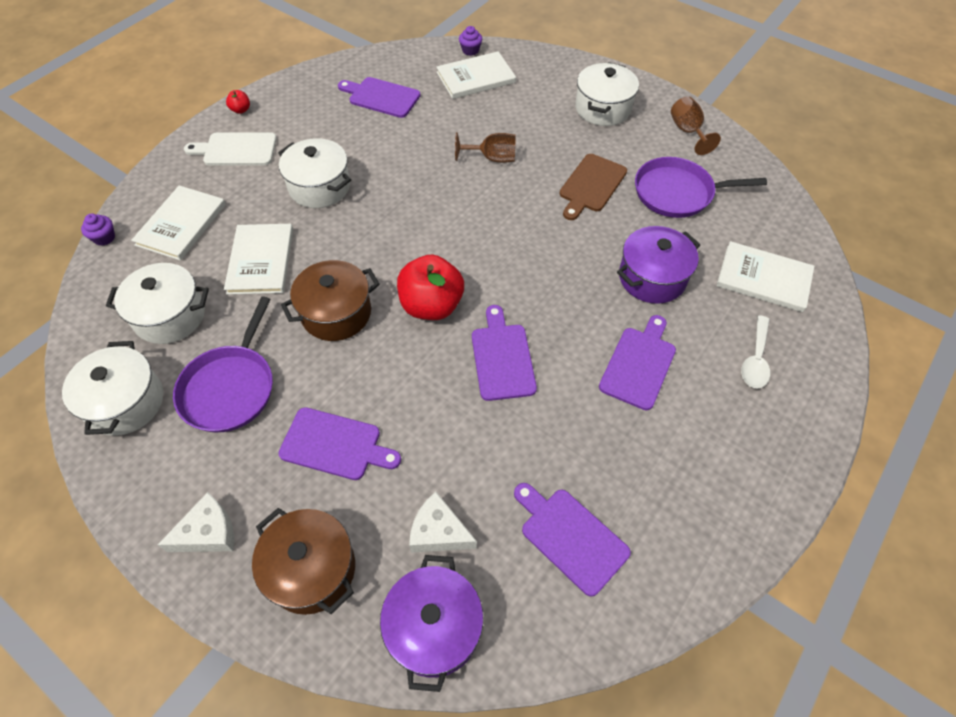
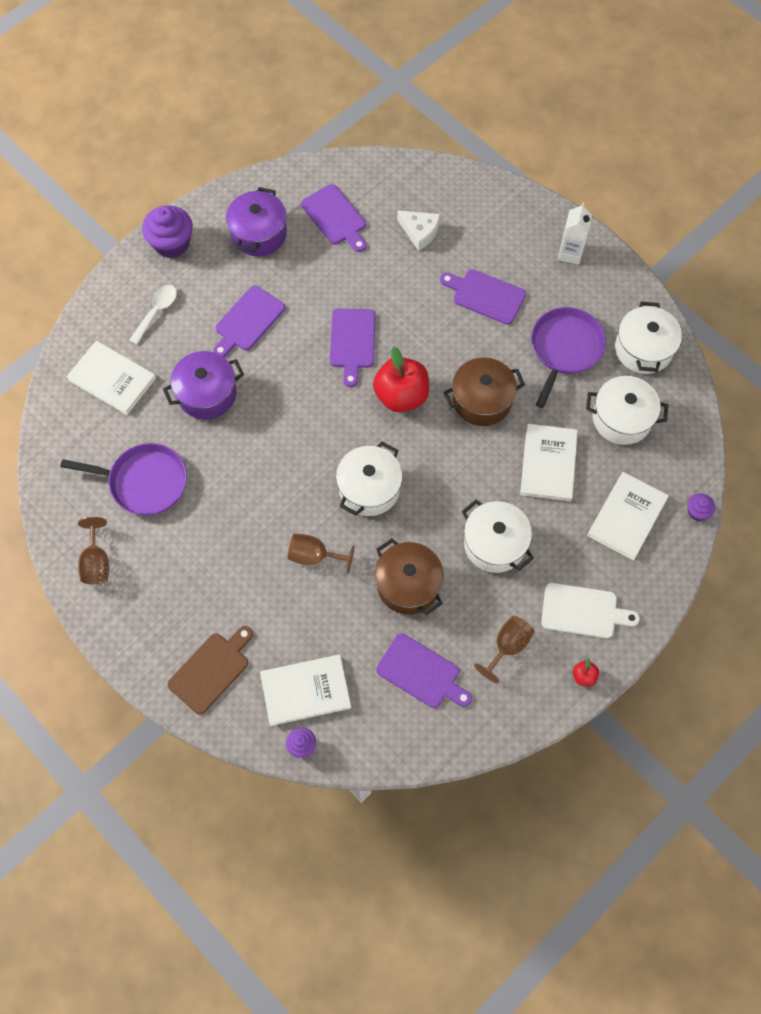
camera: 170 degrees left, 10 degrees up
(208, 532) = (570, 253): white cheese -> white carton
(307, 120) = (507, 646): none -> brown goblet
(311, 569) = (502, 223): brown pot -> brown pot (408, 585)
(434, 628) = (429, 184): purple pot -> purple pot (259, 234)
(591, 185) = (224, 504): brown cutting board -> brown cutting board (211, 670)
(603, 108) = (174, 613): white pot -> white pot (369, 488)
(786, 455) = (171, 243): none -> purple cupcake

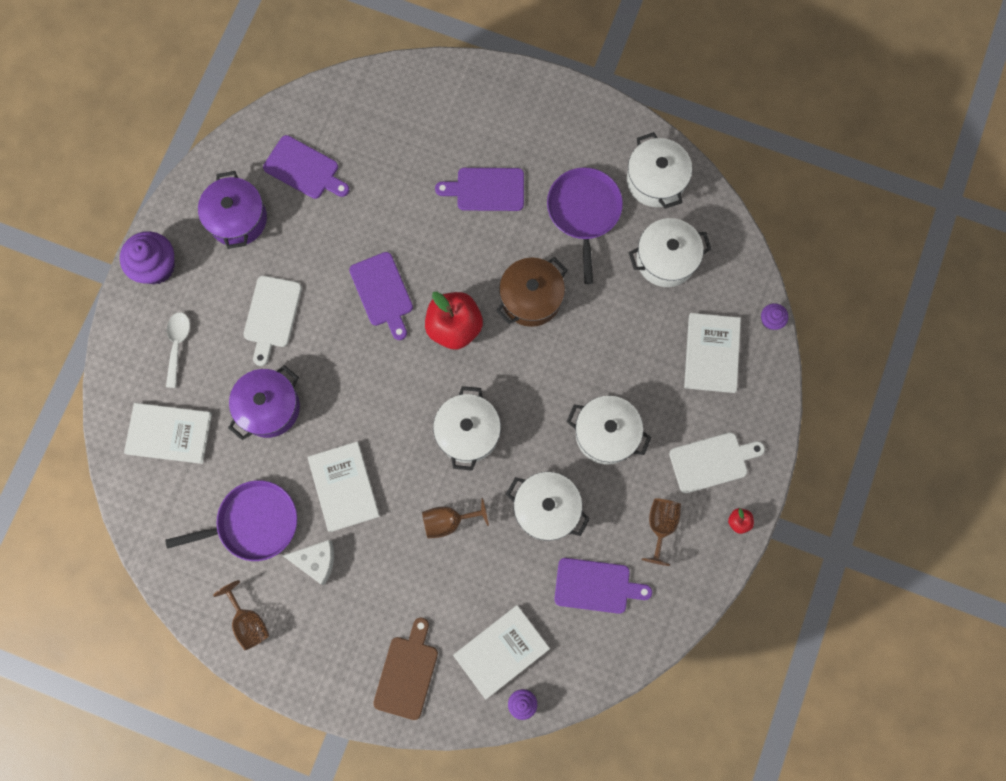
camera: 25 degrees left, 10 degrees up
(248, 321) = (272, 315): purple cutting board -> white cutting board
(408, 585) = (546, 509): brown pot -> white pot
(420, 232) = (393, 150): white cheese -> white cheese (316, 561)
(548, 463) = (619, 333): white book -> white book (344, 487)
(570, 253) = (545, 110): white carton -> none

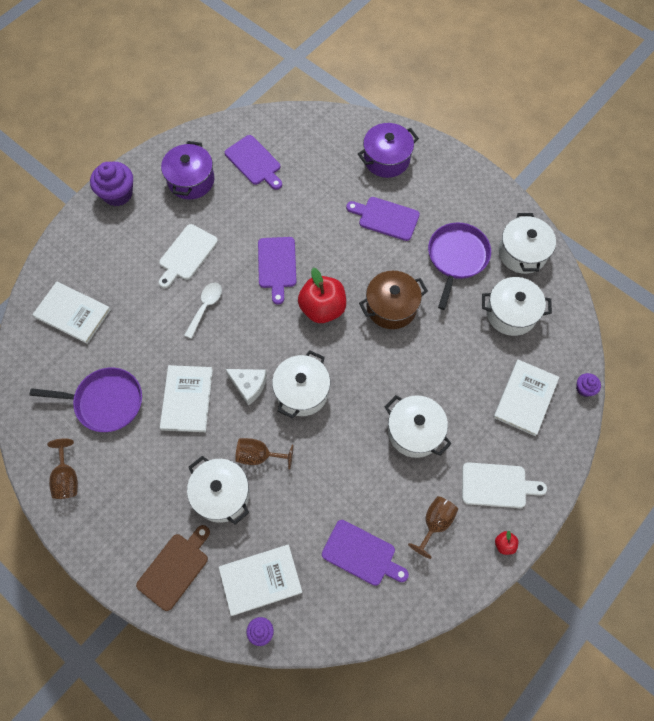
camera: 20 degrees right, 10 degrees down
(177, 345) = (108, 252): white spoon -> white spoon (205, 307)
(269, 407) = (155, 320): purple pot -> purple pot (386, 159)
(316, 561) = (140, 449): white cheese -> white cheese (249, 385)
(546, 509) = (343, 475): white pot -> white pot (221, 494)

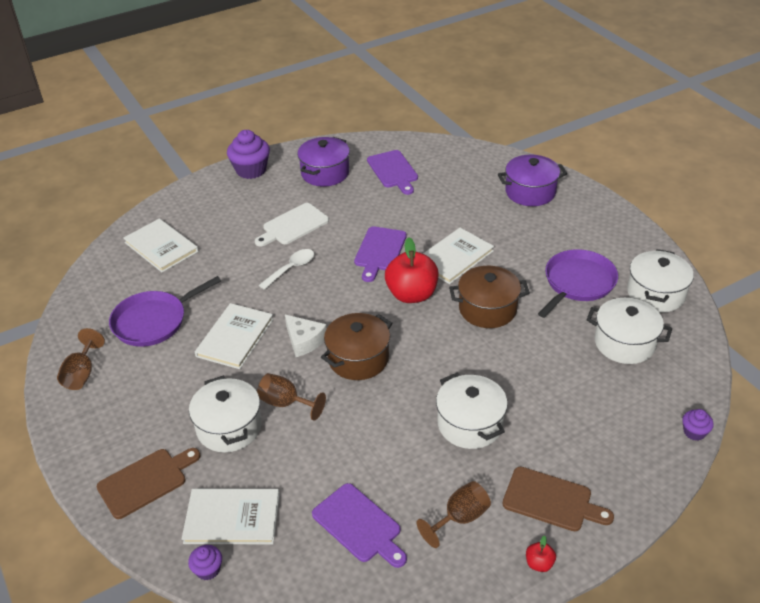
camera: 20 degrees right, 25 degrees down
(105, 402) = (153, 321): purple pan -> purple pan turned 120 degrees clockwise
(302, 391) = (358, 359): white pot -> brown pot
(386, 218) = (511, 236): purple cutting board -> none
(497, 485) = (551, 500): white cutting board -> brown cutting board
(525, 398) = (616, 424): white book -> white book (454, 257)

